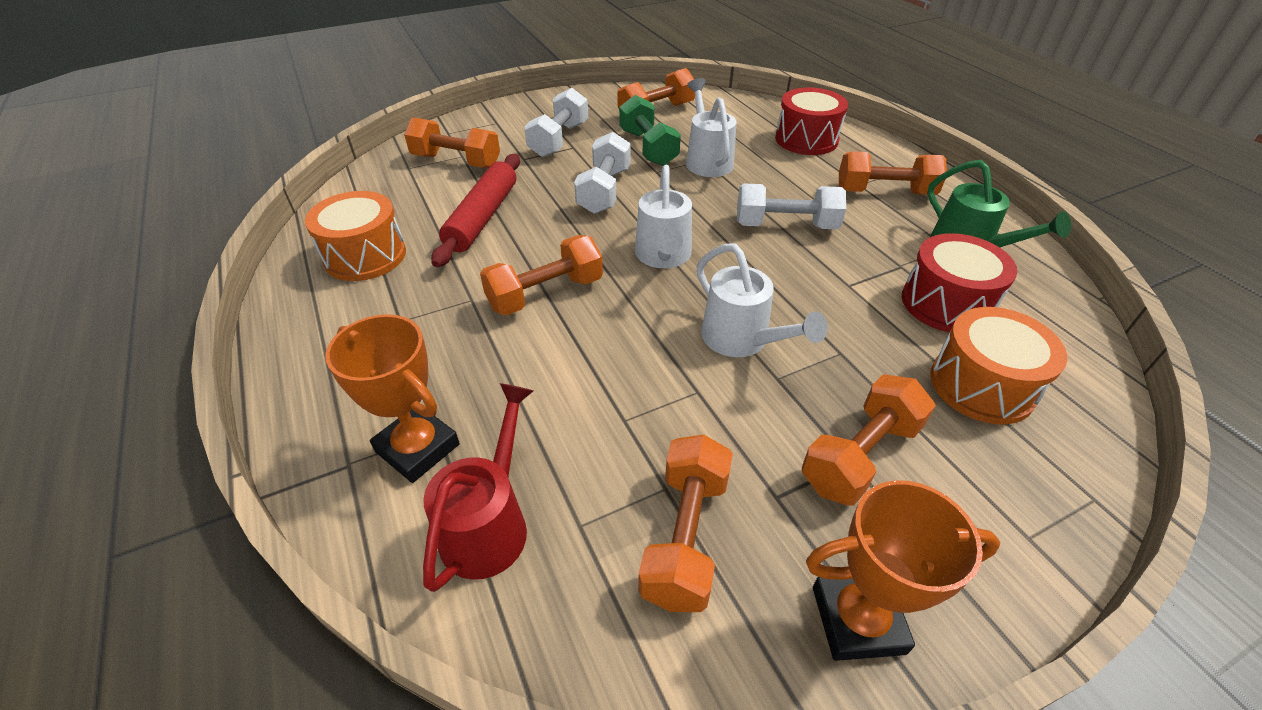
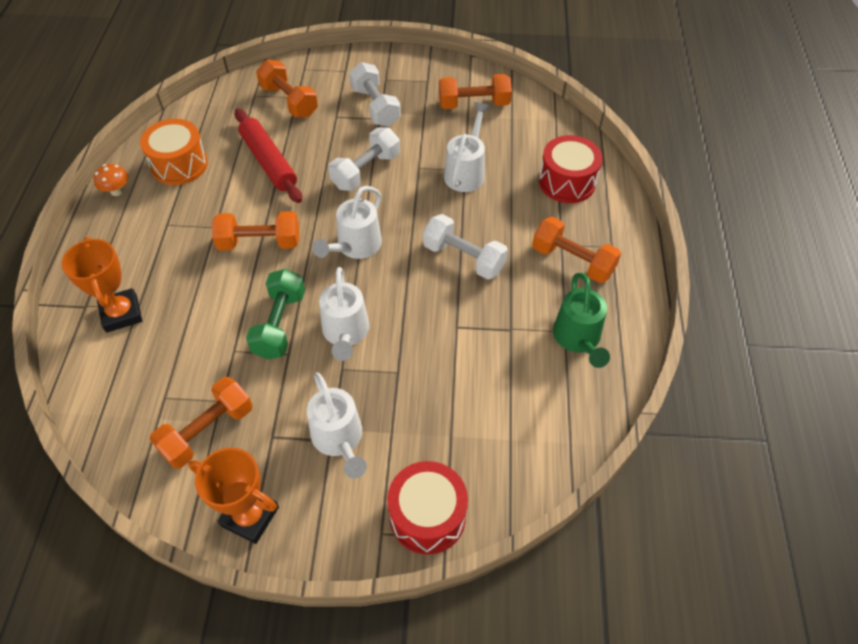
camera: 30 degrees right, 10 degrees up
(293, 311) = (117, 191): none -> orange mushroom
(482, 217) = (268, 162): red rolling pin -> red rolling pin turned 75 degrees counterclockwise
(490, 523) = (125, 373): red watering can -> none
(559, 140) = (375, 107): white dumbbell -> white dumbbell turned 75 degrees counterclockwise
(648, 148) = (433, 141): green dumbbell -> green dumbbell (280, 324)
(860, 456) = (339, 440): orange dumbbell -> white watering can
(946, 303) = (508, 373): red drum -> red drum (427, 516)
(981, 385) = (461, 439): orange drum -> none

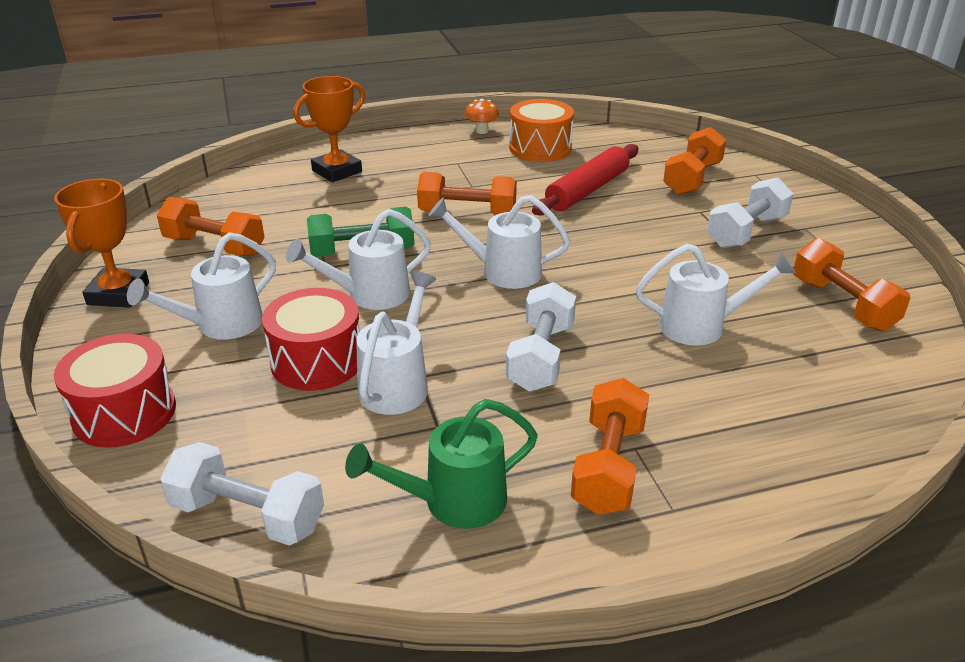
camera: 70 degrees right, 20 degrees down
(259, 243) = (467, 214): orange dumbbell -> orange dumbbell turned 60 degrees counterclockwise
(366, 171) = (629, 251): white dumbbell -> white dumbbell (248, 515)
(460, 340) = (398, 383): none -> white watering can
(567, 182) = (774, 429): red drum -> red drum (317, 361)

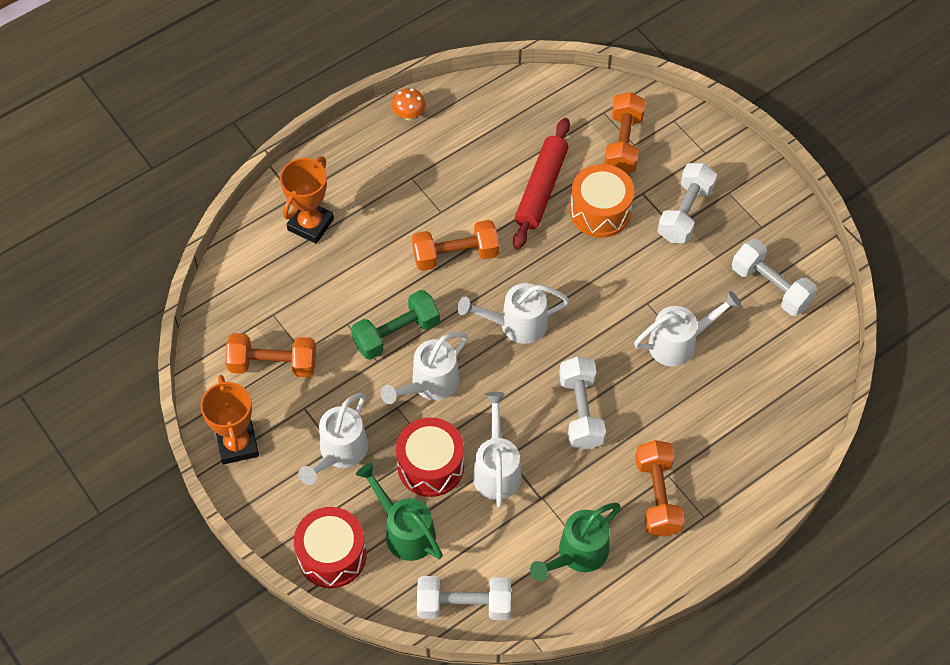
camera: 20 degrees left, 25 degrees up
(235, 413) = (405, 530): none -> green watering can
(540, 148) = (475, 131): orange drum -> orange drum (600, 211)
(842, 305) = (770, 287): orange dumbbell -> white dumbbell

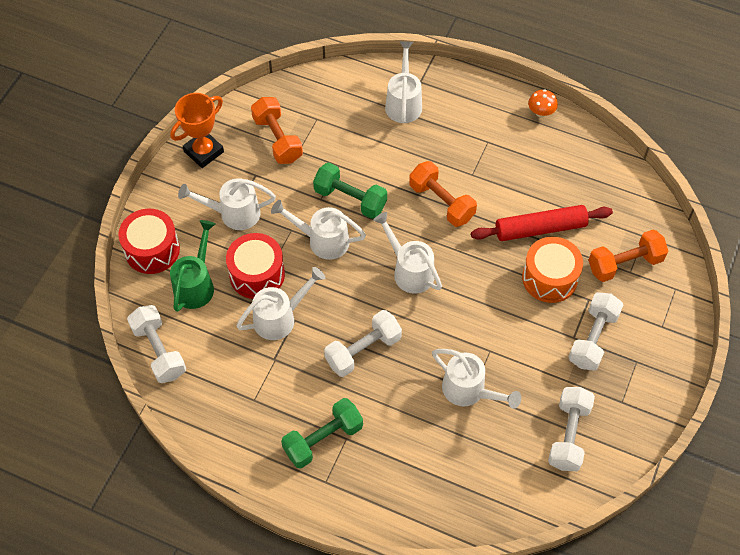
camera: 60 degrees right, 0 degrees up
(310, 224) = (404, 102): orange trophy -> white watering can
(577, 554) = (241, 406): green watering can -> none
(657, 496) = (323, 439): orange dumbbell -> green dumbbell
(685, 213) = (593, 338): white dumbbell -> white dumbbell turned 60 degrees counterclockwise

